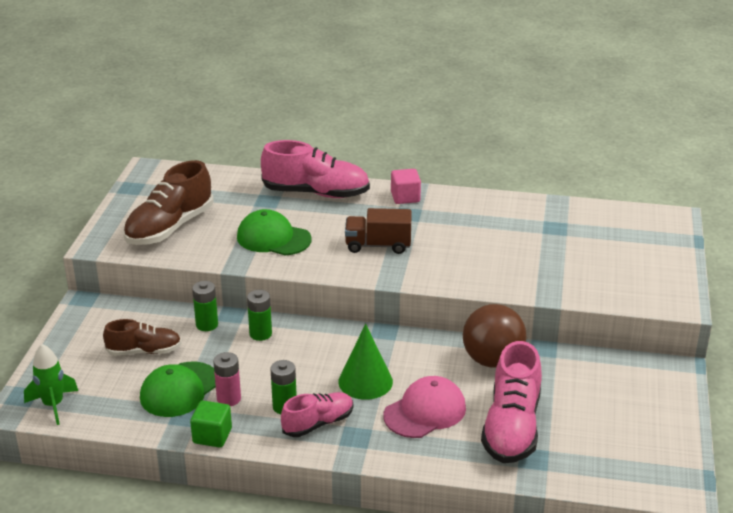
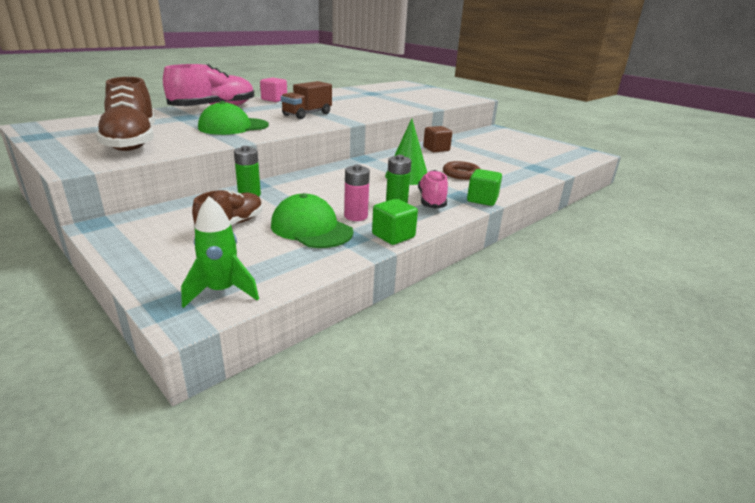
camera: 55 degrees left, 5 degrees down
(179, 390) = (311, 228): green cap -> green cap turned 150 degrees clockwise
(260, 334) = (298, 184): green battery -> none
(361, 453) = (482, 200): none -> green cube
(425, 411) = (461, 174): pink cap -> brown ring
(492, 360) = (436, 149): brown ball -> brown cube
(512, 427) = (503, 163): pink shoe -> none

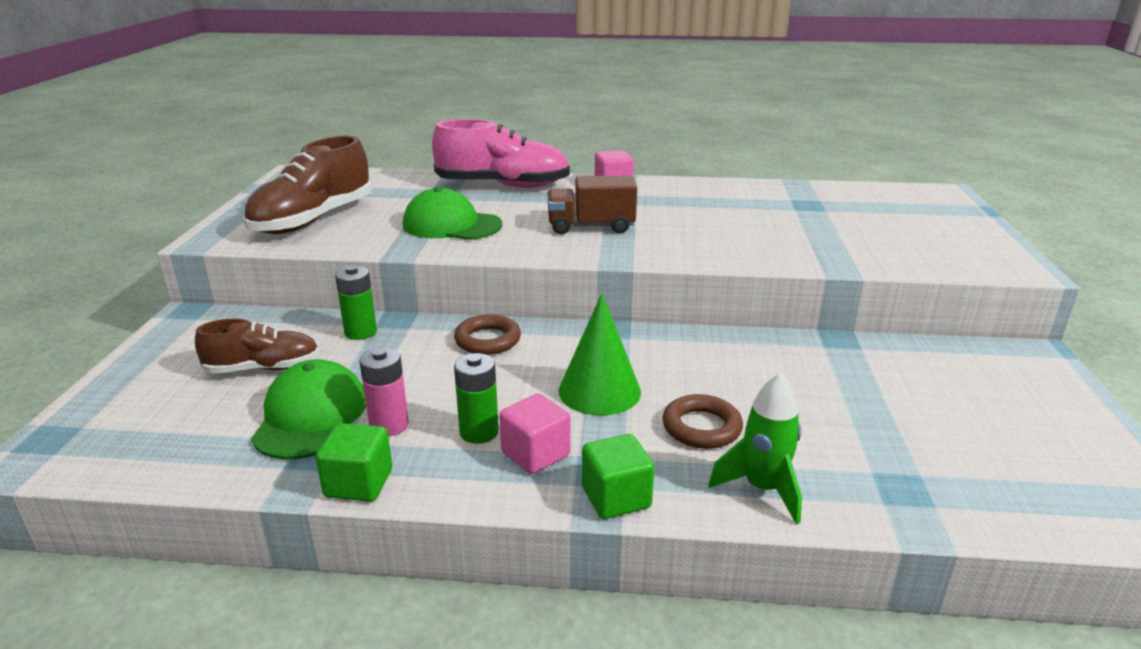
camera: 50 degrees right, 0 degrees up
(222, 291) = (95, 450): green rocket -> green rocket (762, 489)
(322, 177) = (488, 340): none -> brown ring
(431, 200) = (535, 454): pink shoe -> pink cube
(436, 149) = (775, 356): brown cube -> none

